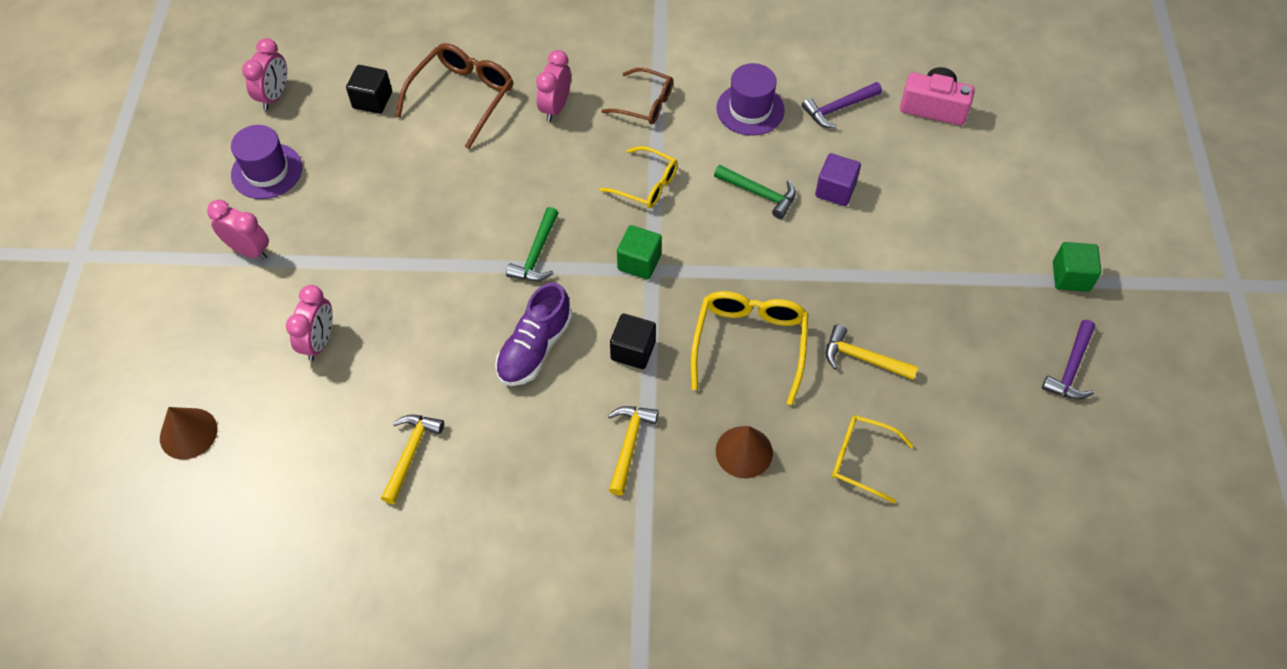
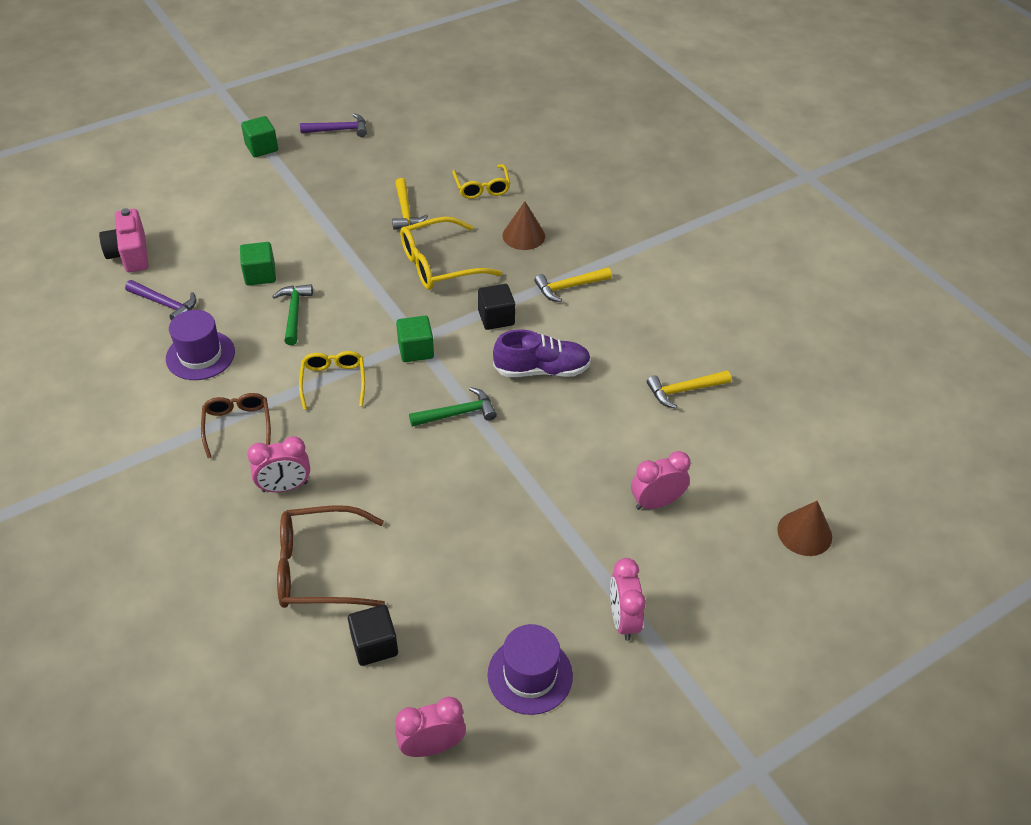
camera: 125 degrees left, 10 degrees down
(835, 190) = (260, 275): purple cube -> green cube

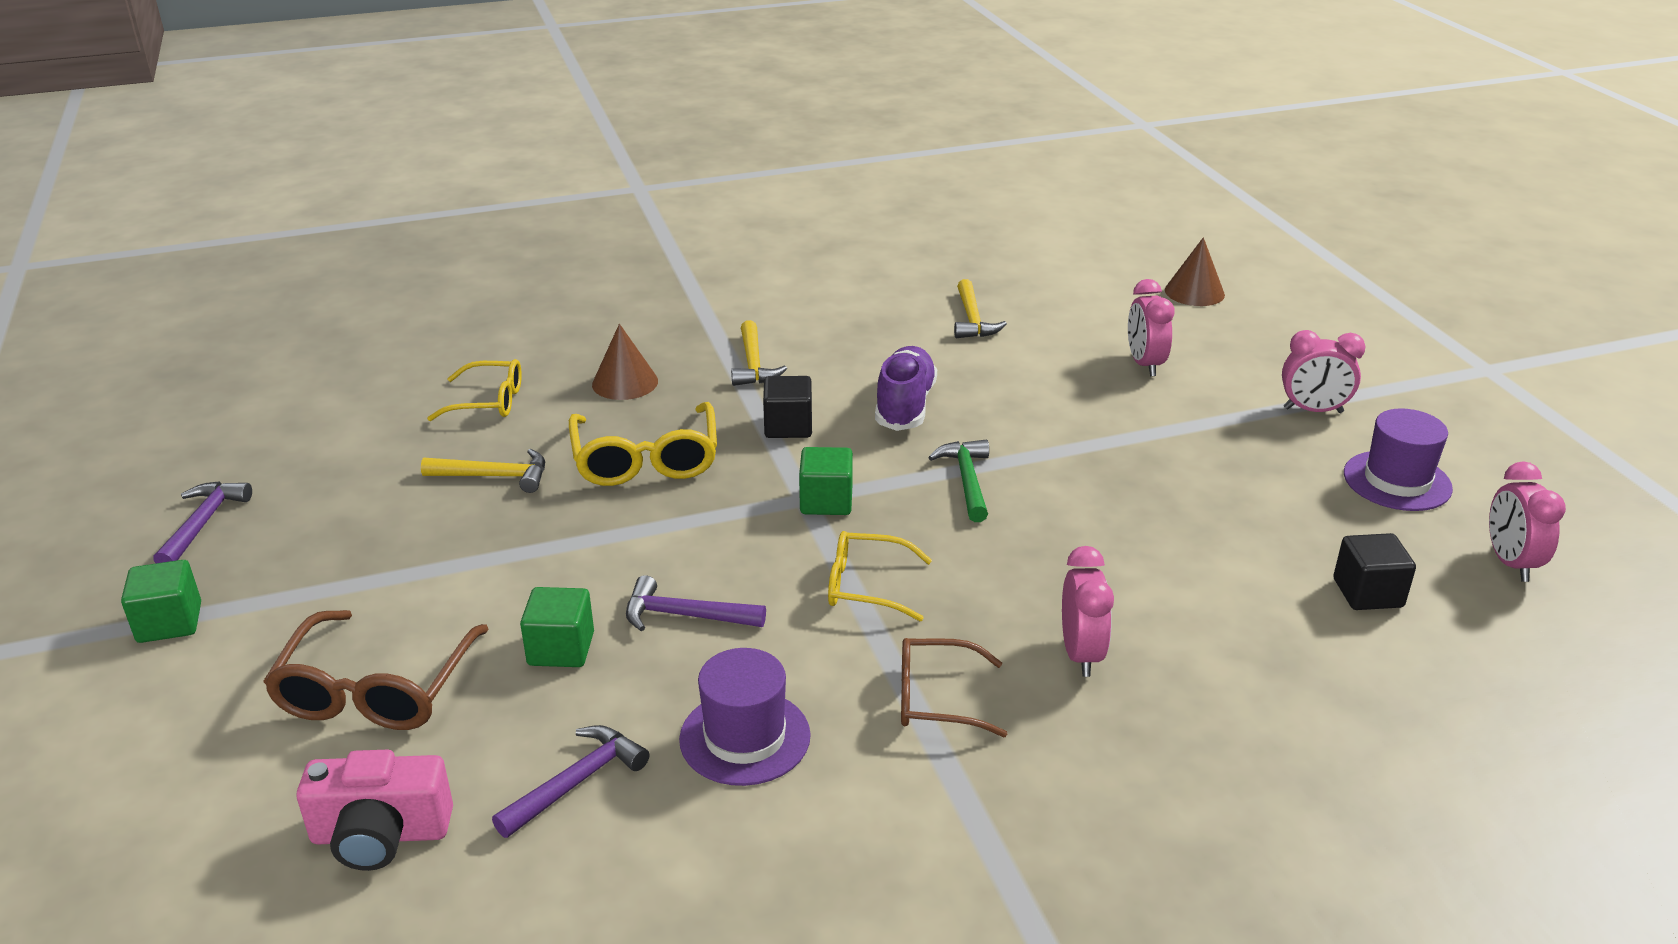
camera: 75 degrees left, 15 degrees down
(294, 313) = (685, 615): green hammer -> purple hammer
(320, 568) = (1240, 631): brown glasses -> brown glasses (377, 688)

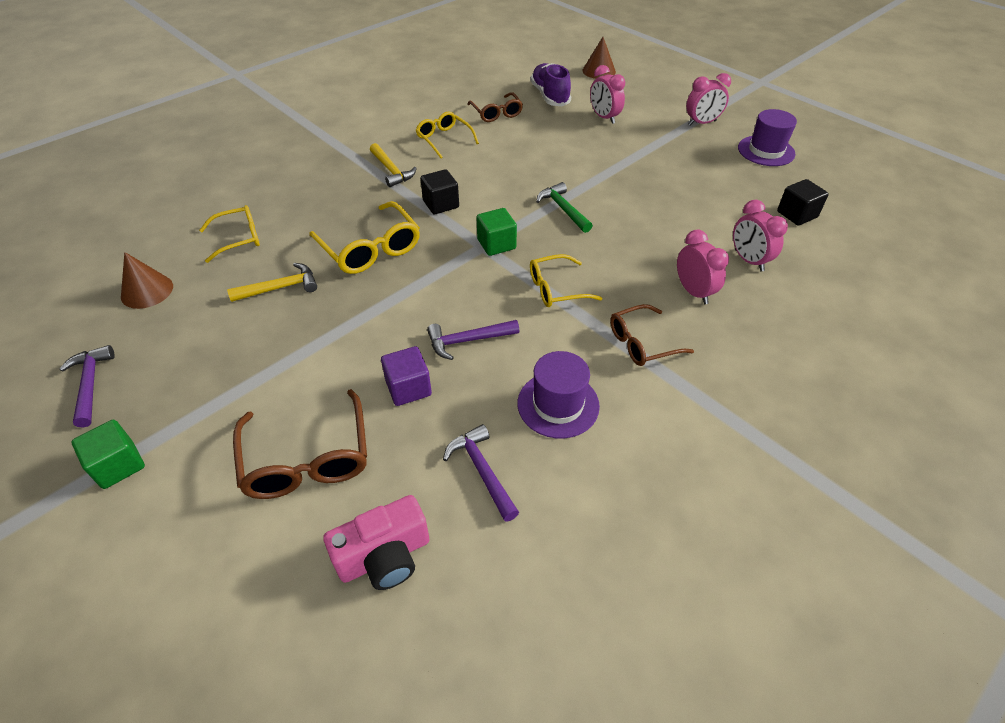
camera: 25 degrees left, 15 degrees up
(561, 649) = (408, 388): green cube -> purple cube
(576, 782) = (482, 471): purple hammer -> purple hammer turned 45 degrees counterclockwise
(625, 382) = (320, 202): brown cone -> brown cone (147, 291)
(863, 339) = (444, 139): none -> yellow glasses
(905, 405) = (497, 174): purple shoe -> purple shoe (550, 96)
(972, 319) = (496, 113): yellow hammer -> brown glasses
(1510, 563) = (843, 180): pink clock -> pink clock (748, 260)

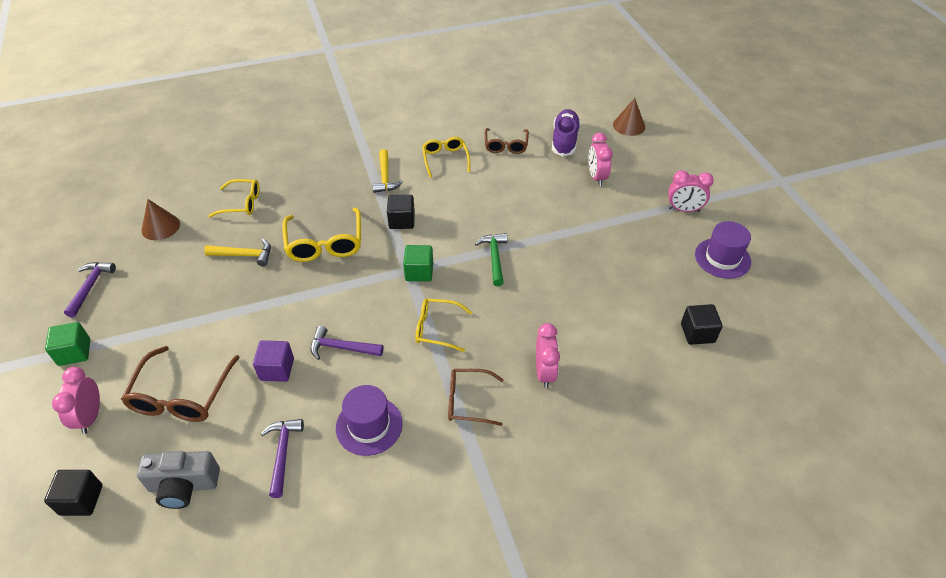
camera: 25 degrees right, 0 degrees up
(252, 635) = (81, 500): none -> black cube
(385, 556) = (184, 485): pink camera -> grey camera
(748, 260) = (615, 361): pink clock -> pink clock (90, 417)

